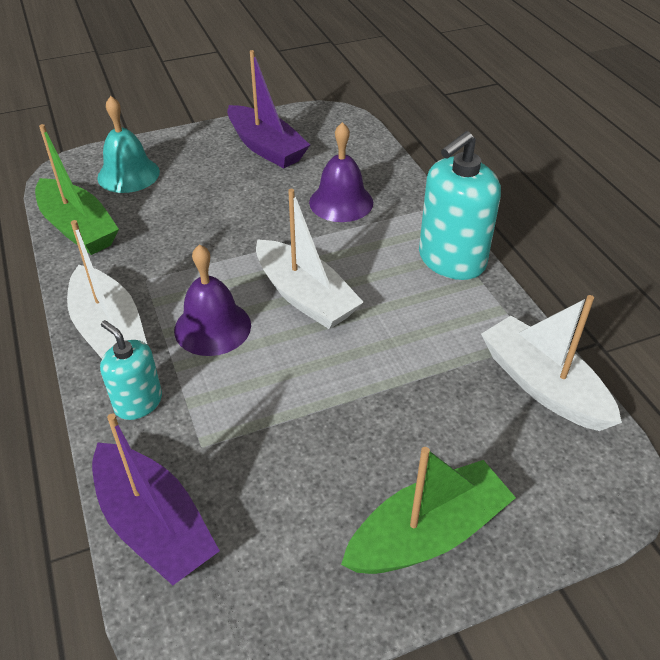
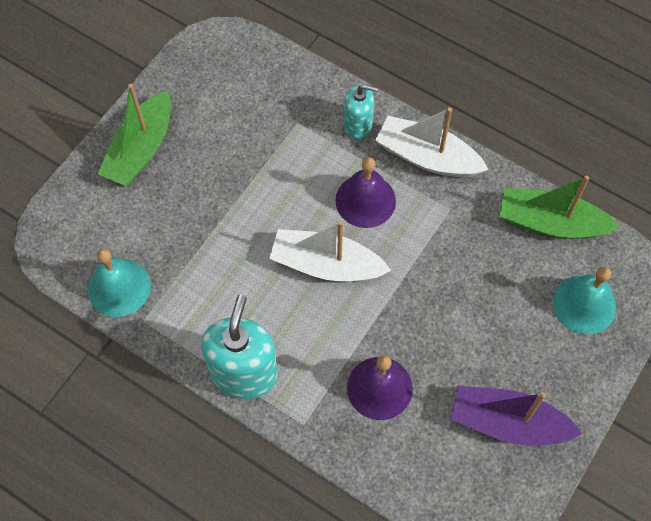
camera: 145 degrees right, 20 degrees up
(154, 524) = (283, 73): purple boat -> none
(543, 386) = (119, 287): white boat -> turquoise bell

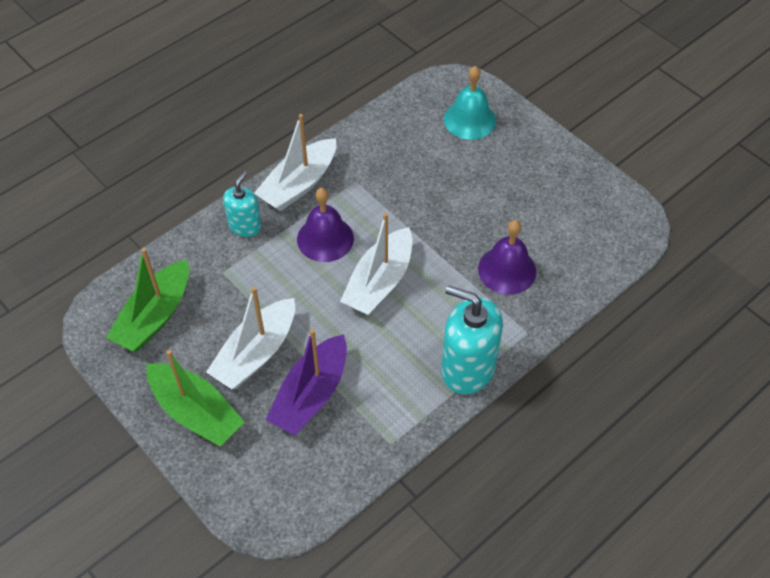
camera: 75 degrees left, 10 degrees down
(119, 287) = (347, 460): turquoise bell -> none
(214, 178) = (256, 353): none -> white boat
(508, 423) = (557, 192): purple boat -> purple boat (311, 394)
(551, 223) = (392, 120): green boat -> green boat (155, 316)

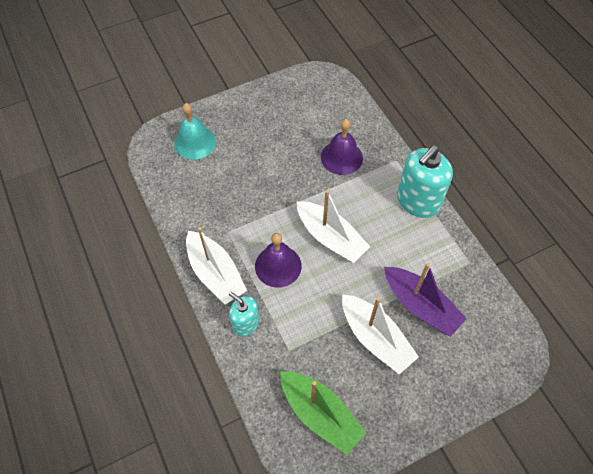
camera: 75 degrees left, 5 degrees up
(196, 412) = (421, 394): green boat -> none

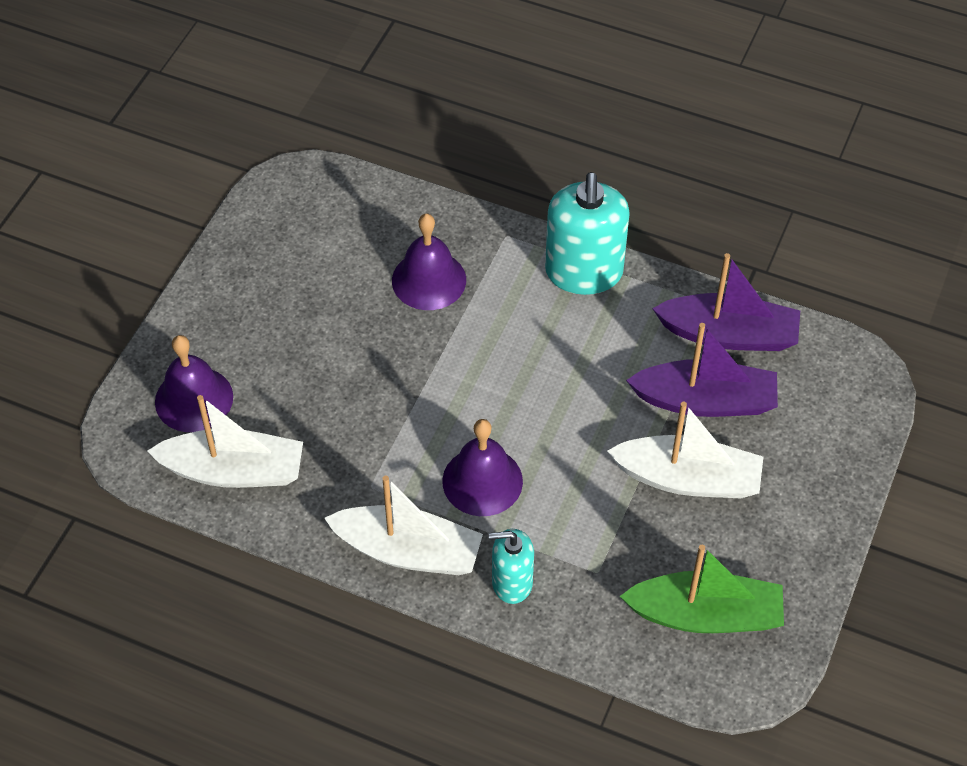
camera: 40 degrees left, 5 degrees down
(195, 142) = (194, 399): turquoise bell -> purple bell
(330, 238) = (516, 396): white boat -> white boat (233, 471)
(463, 281) = (728, 334): none -> purple boat

